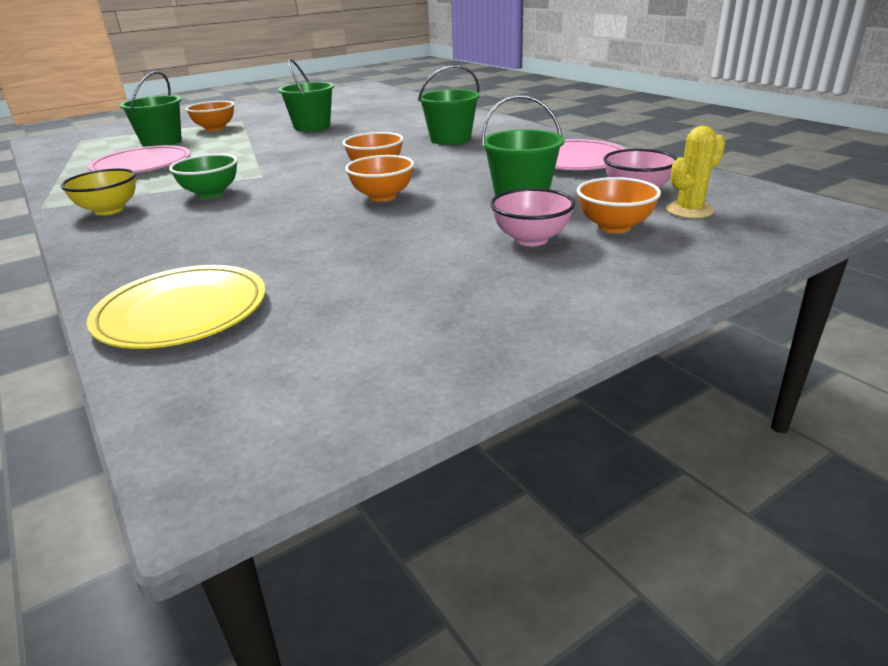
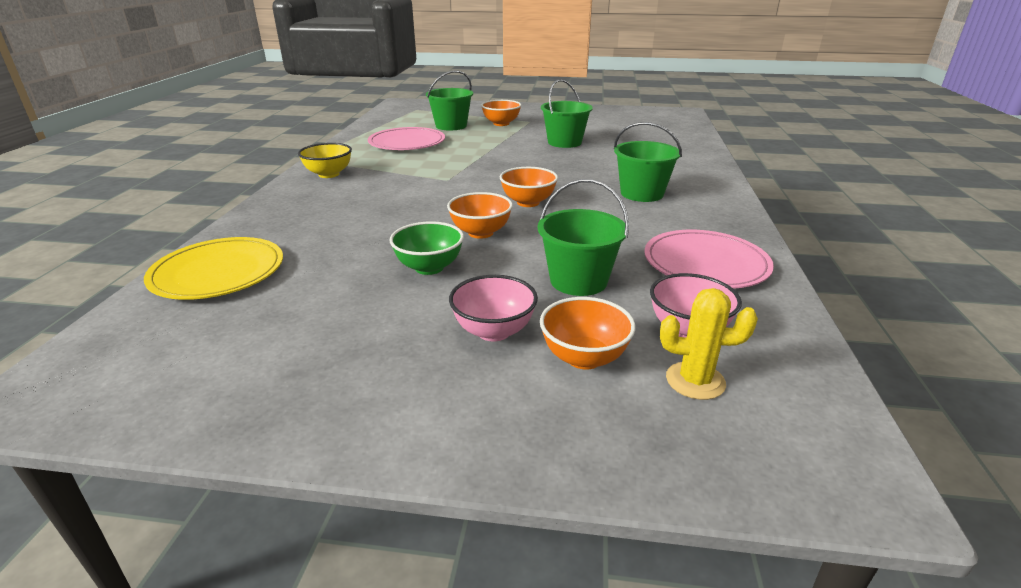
camera: 40 degrees right, 0 degrees up
(211, 193) = (395, 183): green bowl -> green bowl (429, 267)

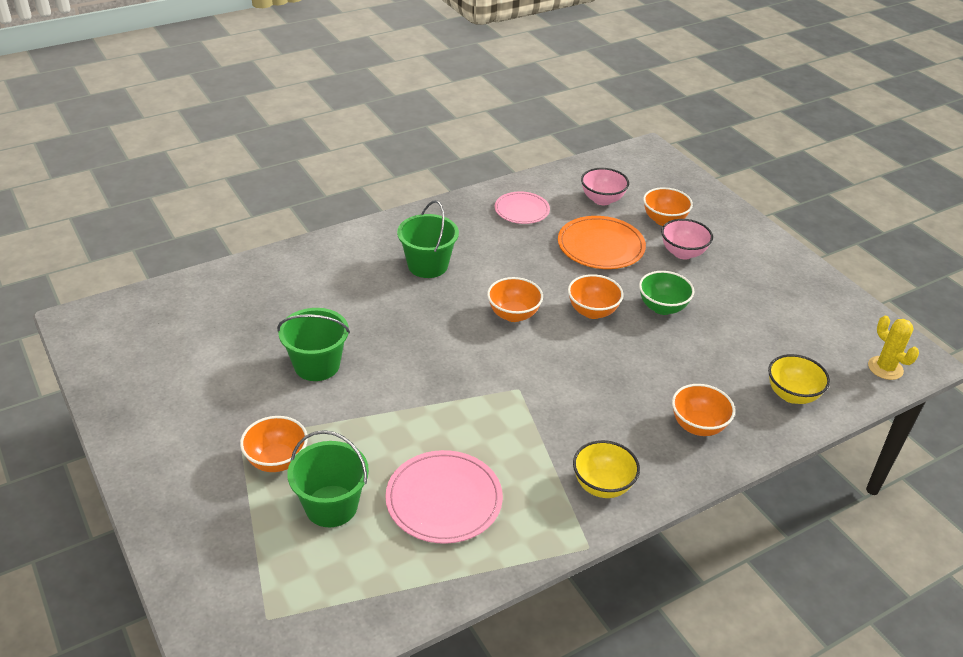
camera: 130 degrees left, 10 degrees up
(218, 272) = (792, 395): yellow plate -> yellow bowl
(293, 218) = (698, 426): none -> orange bowl
(578, 281) = (601, 246): green bucket -> orange plate
(695, 381) = (639, 189): yellow cactus -> yellow cactus (885, 368)
(705, 263) = (522, 210): pink plate -> pink plate, size x0.66

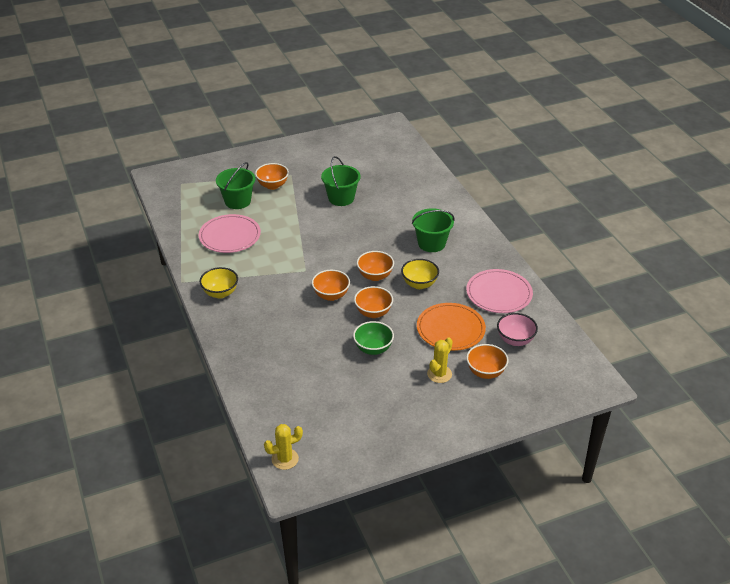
camera: 100 degrees right, 0 degrees up
(522, 210) = (499, 293): pink plate -> pink plate, size x1.52
(683, 253) = (439, 374): pink bowl -> yellow cactus
(698, 426) = (254, 342): orange bowl -> orange bowl (331, 295)
(792, 395) = (270, 395): yellow bowl -> yellow bowl (419, 284)

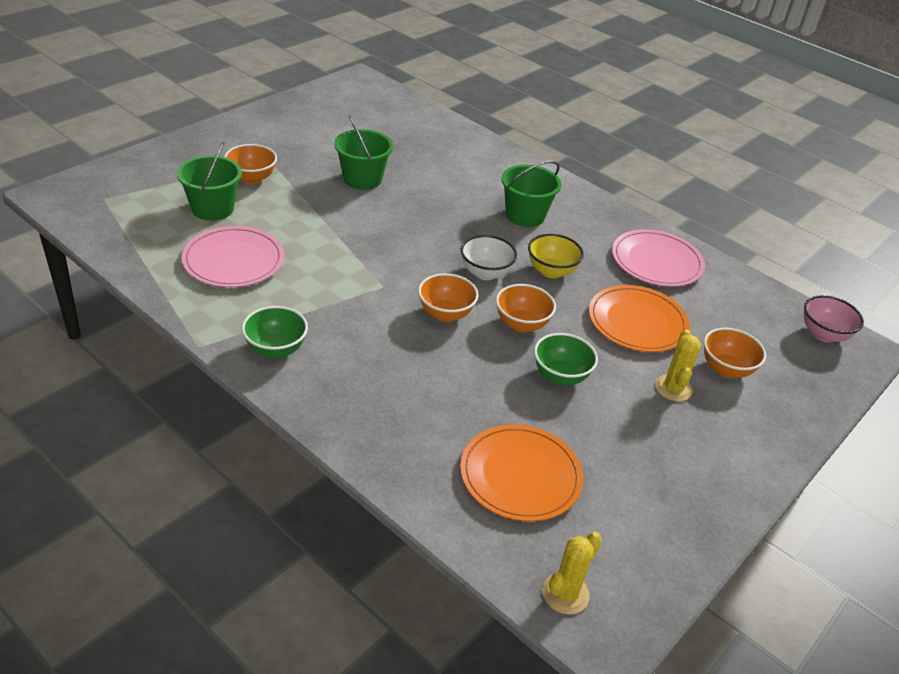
camera: 30 degrees left, 0 degrees up
(220, 293) = (276, 349): yellow bowl -> green bowl
(306, 395) = (520, 475): none -> orange plate
(375, 276) = (485, 273): orange bowl -> white bowl
(515, 340) = (724, 317): pink bowl -> pink bowl (823, 334)

